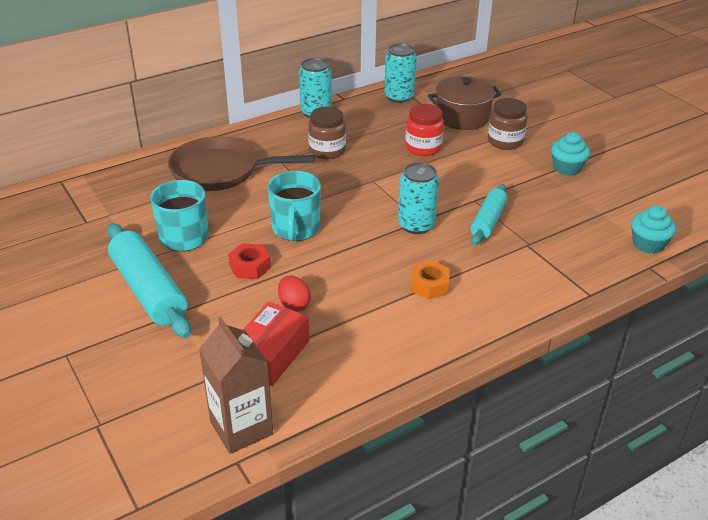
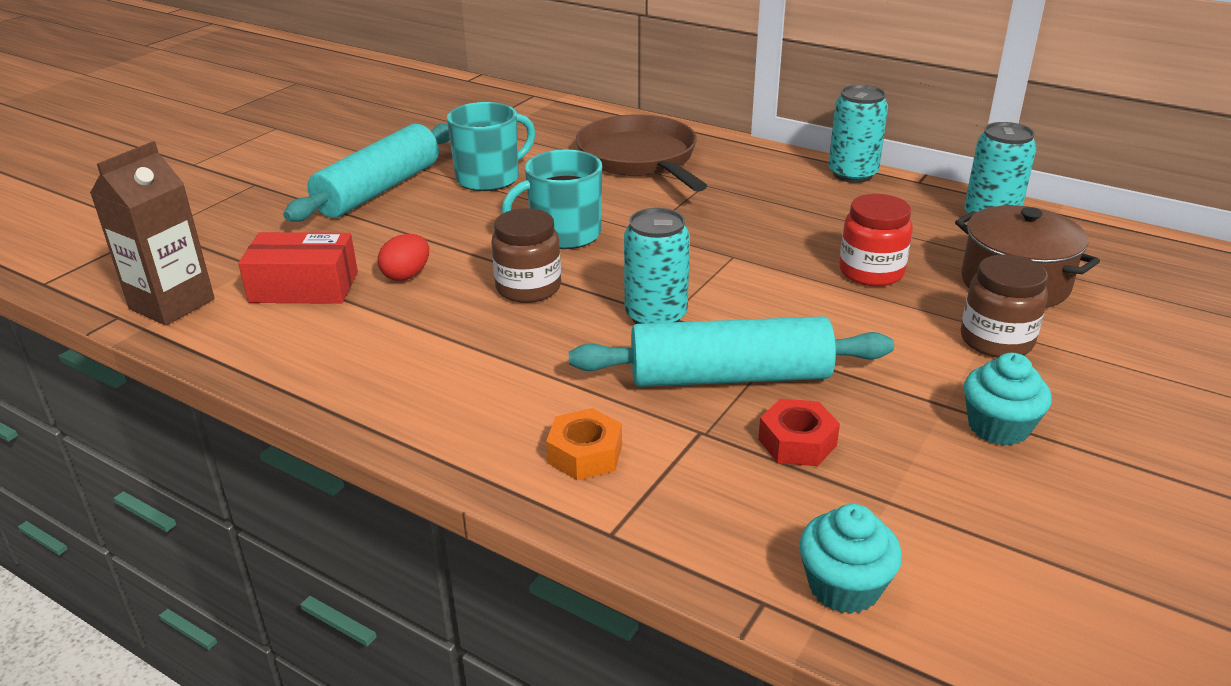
camera: 65 degrees right, 5 degrees down
(250, 266) = (462, 229): red nut -> red nut (797, 442)
(327, 151) = (767, 206): brown jar -> brown jar (528, 288)
(429, 285) = (517, 362): orange nut -> orange nut (585, 454)
(488, 221) = (729, 377): turquoise rolling pin -> turquoise rolling pin, size x1.64

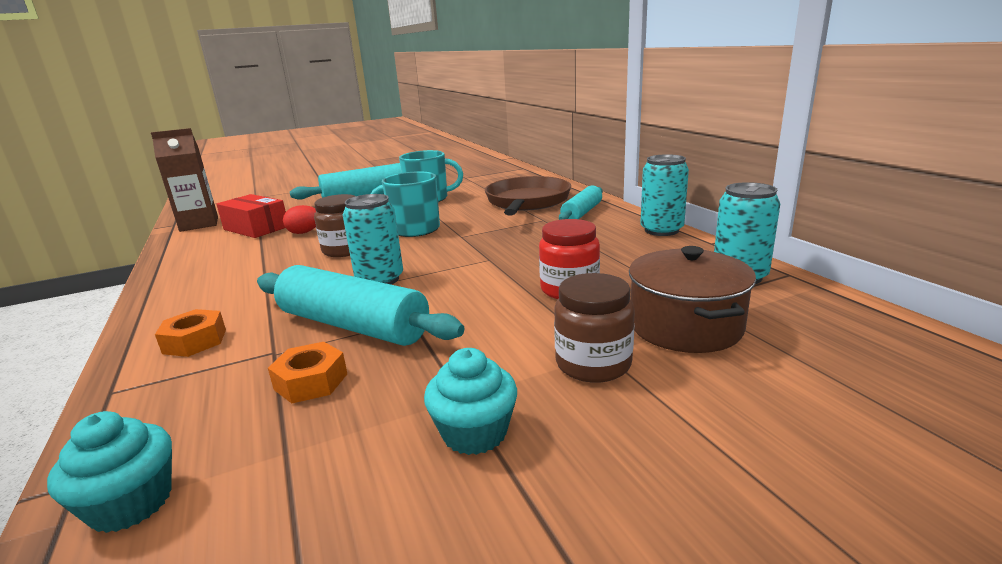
camera: 35 degrees right, 10 degrees down
(733, 165) = (581, 213): none -> turquoise rolling pin
(797, 442) = (311, 381): red nut -> orange nut

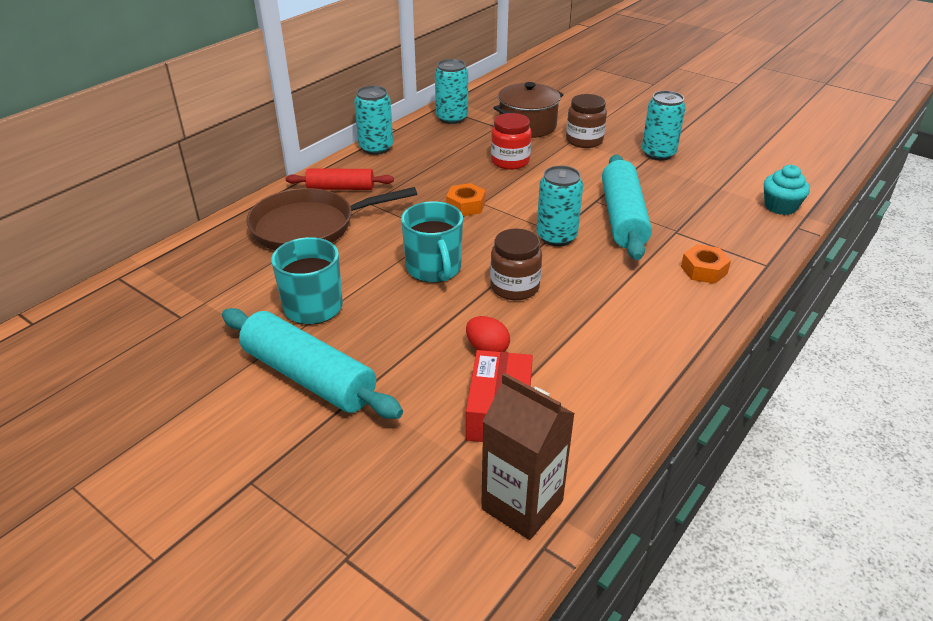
camera: 120 degrees left, 15 degrees up
(311, 381) = (680, 205): orange nut -> orange nut (466, 205)
(474, 433) = (658, 154): turquoise cupcake -> turquoise can
(581, 213) = (340, 188): turquoise rolling pin -> red rolling pin

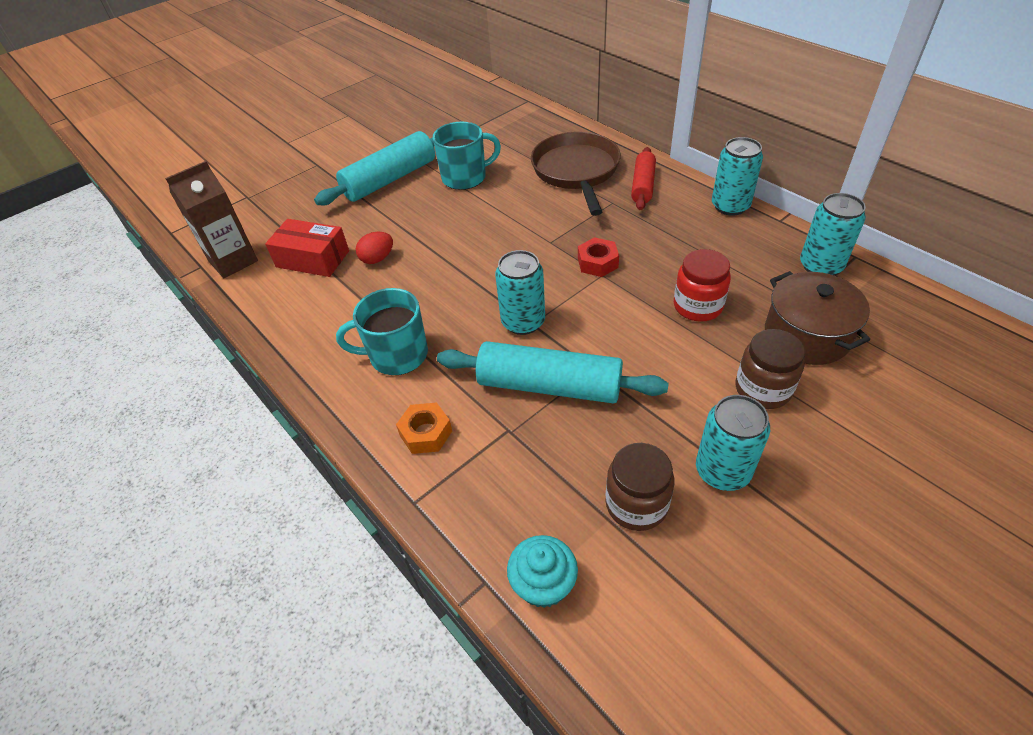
camera: 105 degrees right, 10 degrees up
(434, 269) = (493, 237): turquoise mug -> turquoise mug (397, 355)
(466, 205) = (597, 263): orange nut -> red nut
(514, 287) = (449, 282): brown jar -> brown jar (636, 504)

